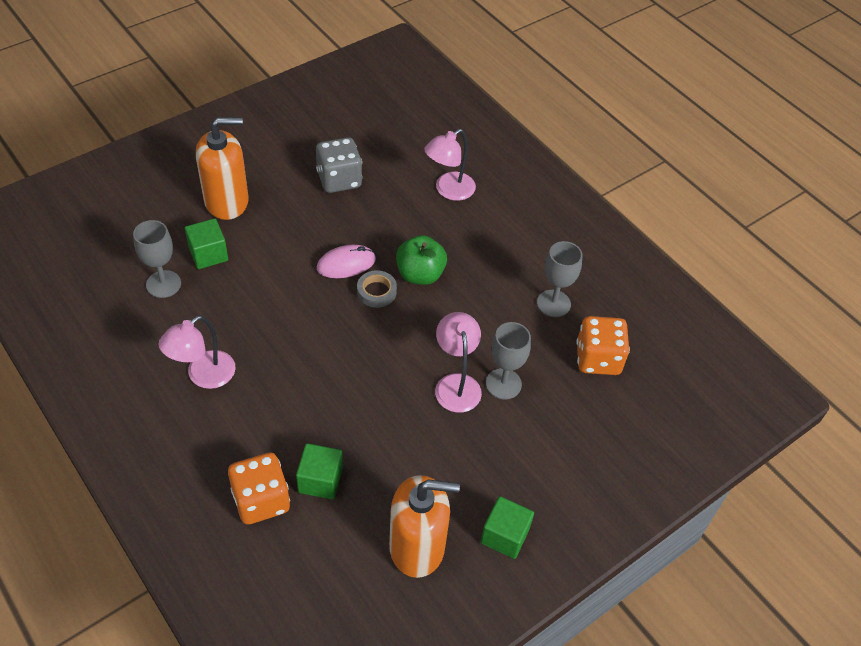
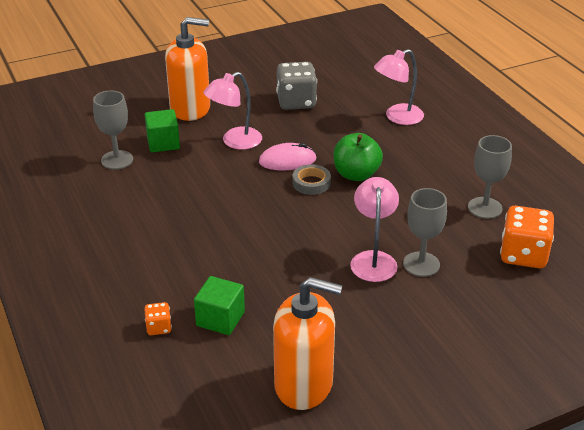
camera: 15 degrees right, 15 degrees down
(203, 376) = (132, 228): pink lamp -> pink lamp (235, 142)
(261, 500) = (159, 327): orange dice -> orange dice, size x0.49
(505, 536) = (397, 387): green cube -> none

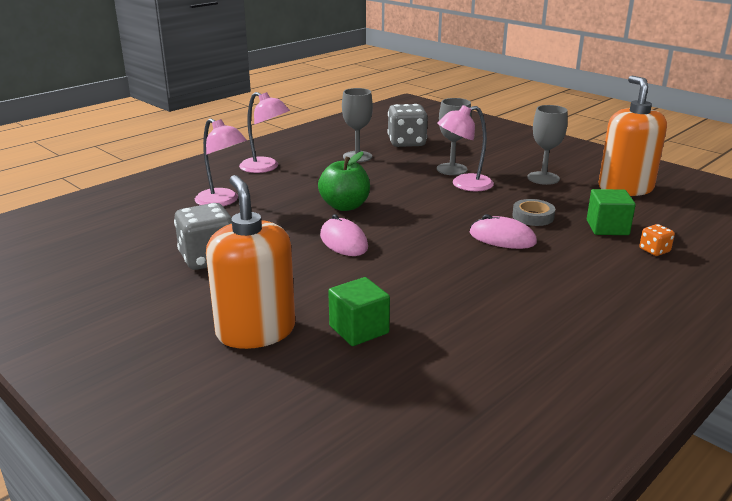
camera: 110 degrees left, 10 degrees down
(117, 160) = (425, 356): grey goblet -> grey goblet (543, 178)
(235, 142) = (324, 279): pink lamp -> pink lamp (265, 168)
(242, 243) = (502, 238): none -> pink mouse
(311, 183) = (376, 223): grey tape -> grey tape (533, 216)
(523, 255) = (406, 143): orange dice -> grey dice

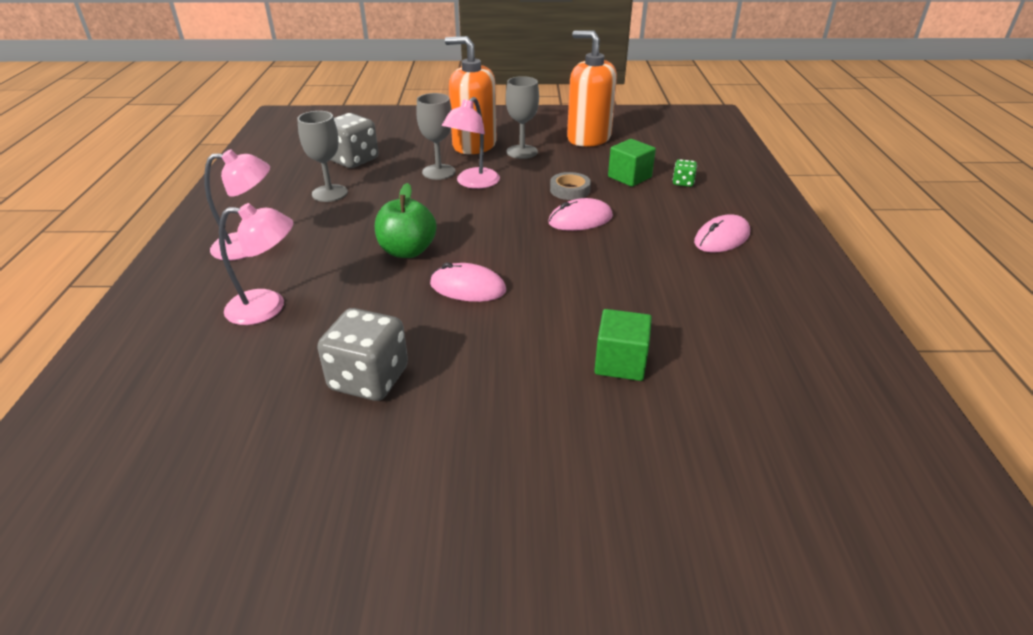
camera: 45 degrees left, 10 degrees up
(255, 331) = (548, 422): orange soap dispenser -> orange soap dispenser (474, 145)
(607, 302) = (721, 238): none -> pink mouse
(654, 250) = (683, 183): orange dice -> green dice

